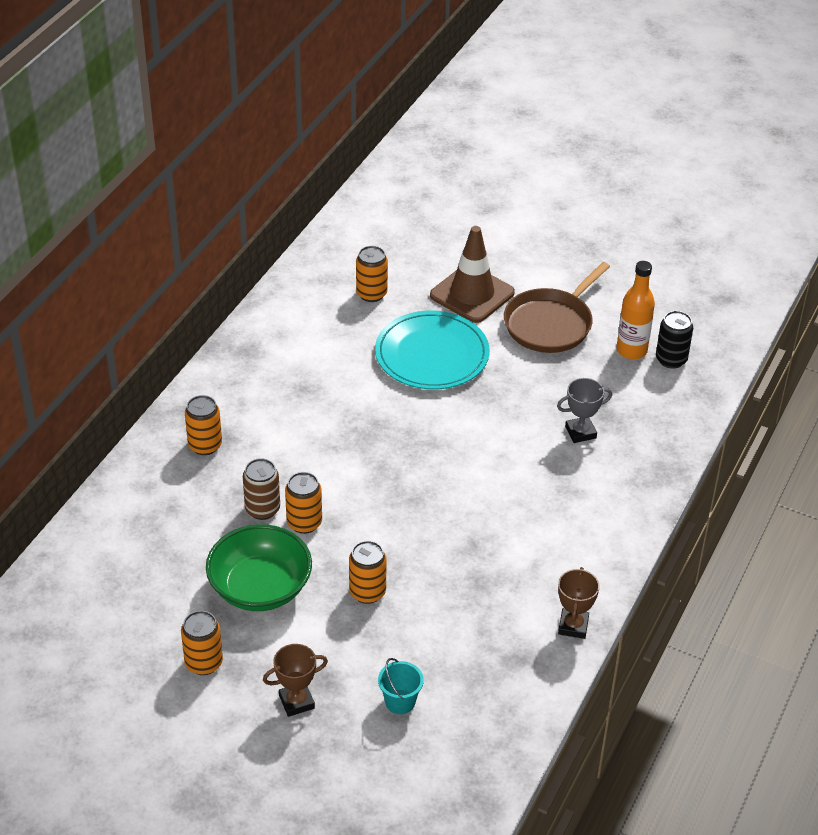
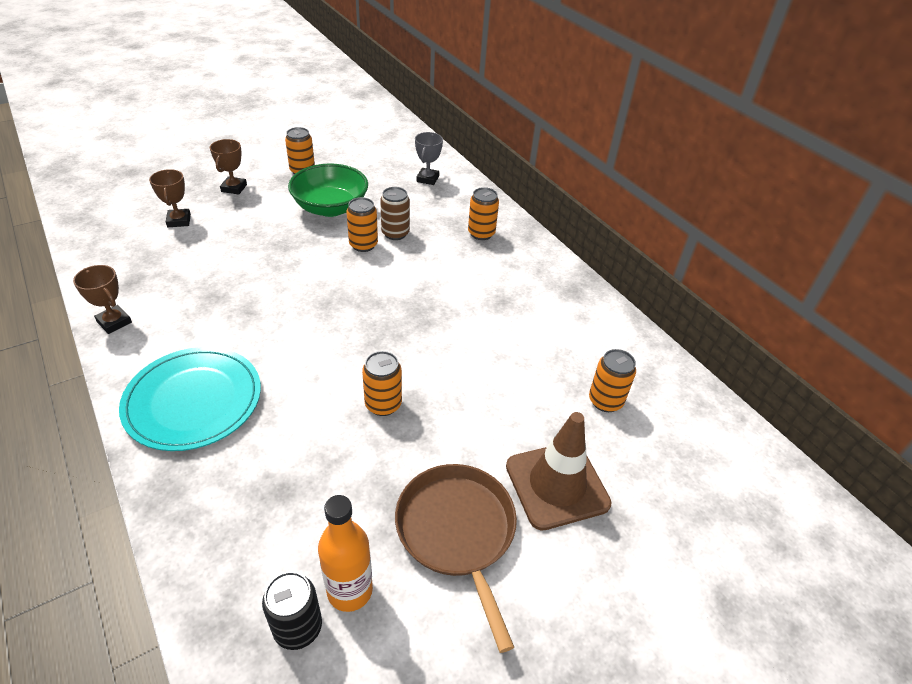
camera: 120 degrees right, 0 degrees up
(367, 592) = (273, 245): orange can -> orange can (383, 404)
(400, 702) = (179, 221): turquoise bucket -> brown trophy
(432, 354) = (484, 400): turquoise plate -> turquoise plate (193, 401)
(580, 432) = (282, 453): grey trophy -> grey trophy (427, 179)

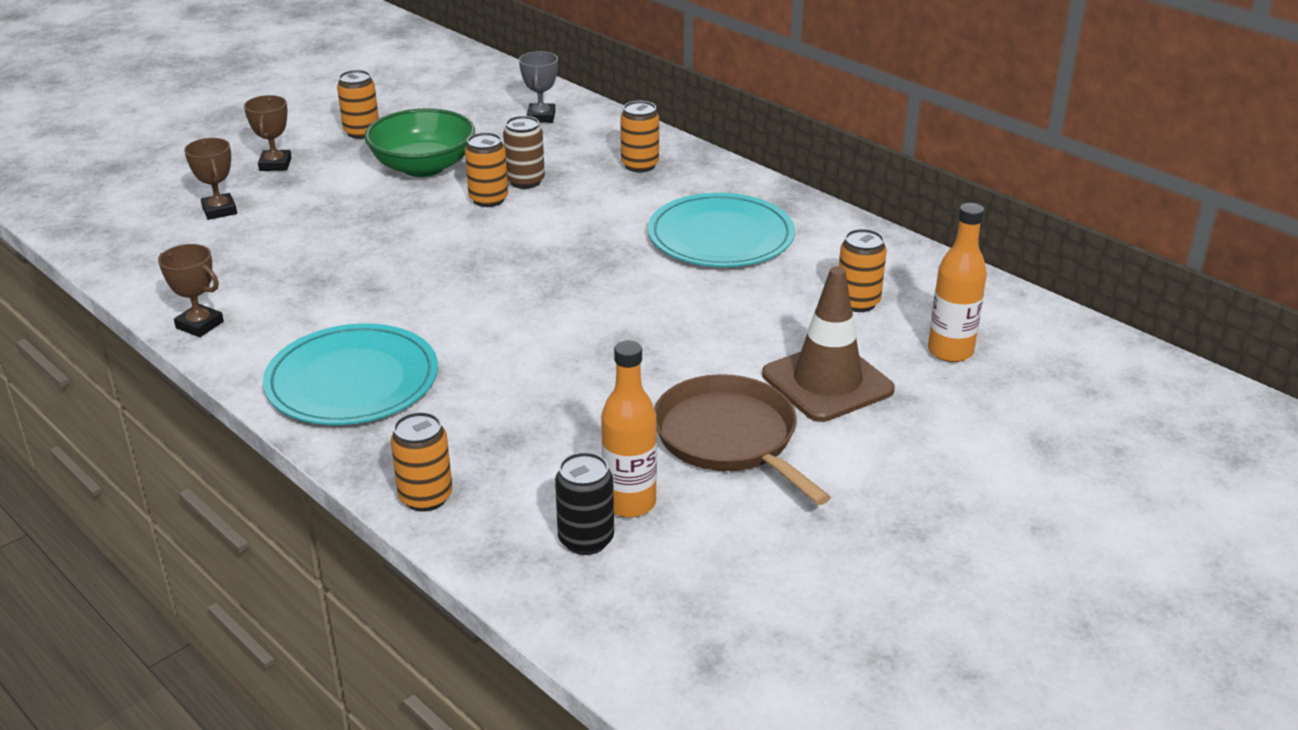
camera: 10 degrees left, 10 degrees down
(383, 404) = (591, 347): orange can -> orange can (425, 497)
(518, 312) = (720, 236): none -> turquoise plate
(668, 472) = (950, 351): none -> orange bottle

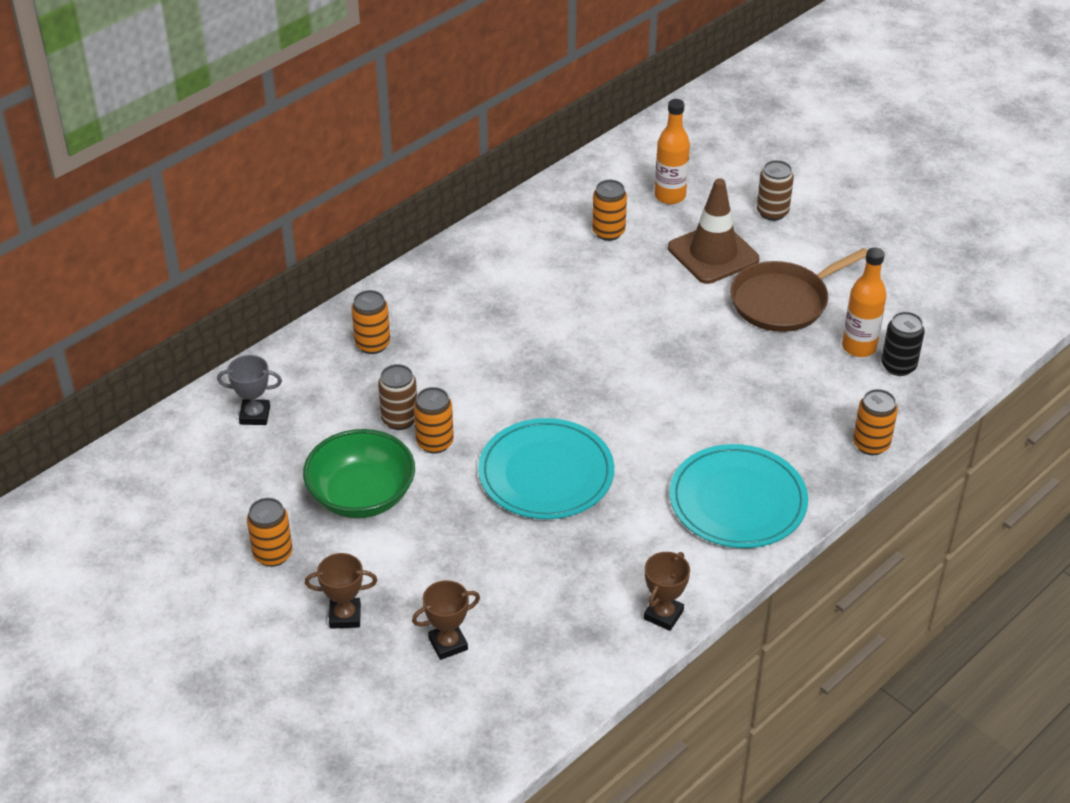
camera: 90 degrees left, 10 degrees up
(720, 236) = (508, 297): turquoise plate -> turquoise plate (546, 473)
(937, 440) = (772, 212): none -> brown can

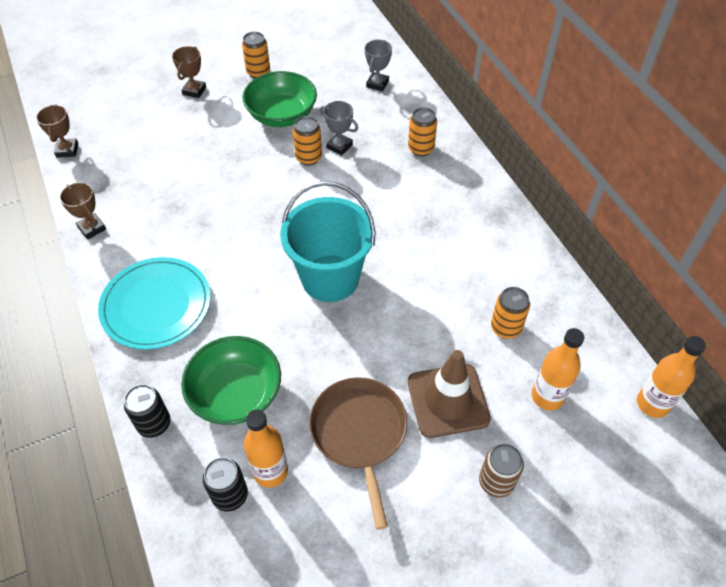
camera: 110 degrees right, 10 degrees up
(400, 419) = (339, 146): brown can -> grey trophy
(448, 644) = (145, 126): brown trophy -> brown trophy (67, 150)
(546, 473) = (248, 205): turquoise plate -> none
(617, 369) = (330, 278): none -> turquoise bucket
(639, 138) = (652, 404): none -> orange bottle
(800, 396) = (236, 394): none -> green bowl
(871, 444) = (154, 424): orange can -> black can

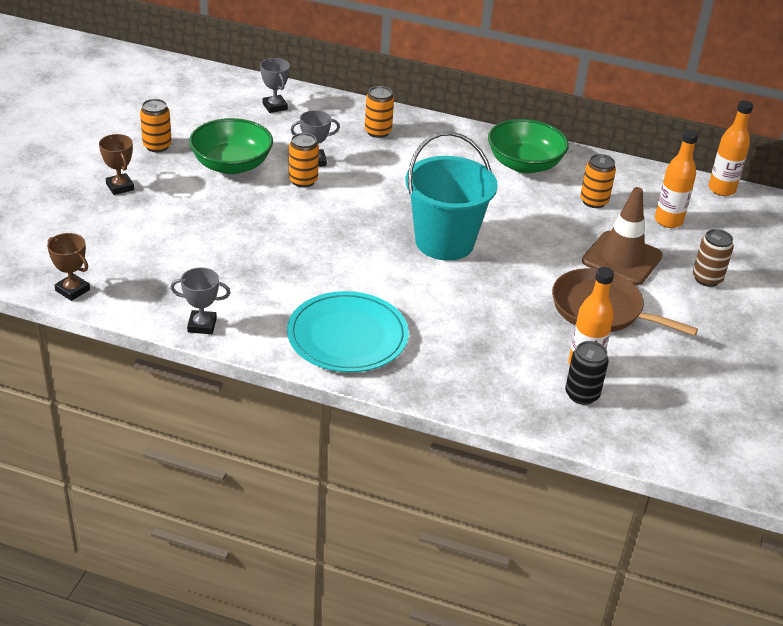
camera: 50 degrees left, 15 degrees down
(92, 228) = (202, 325): brown trophy -> grey trophy
(154, 424) = (469, 398): black can -> none
(236, 394) = (494, 344): green bowl -> green bowl (524, 164)

